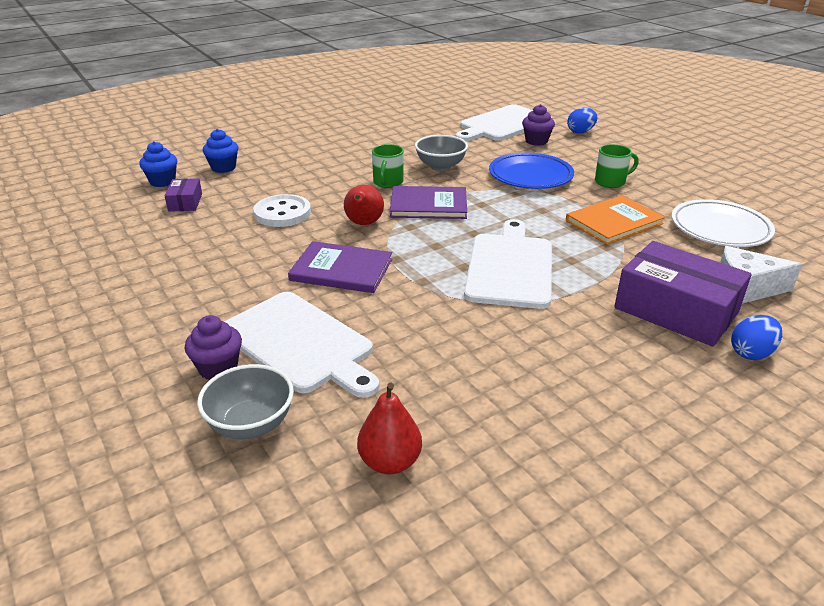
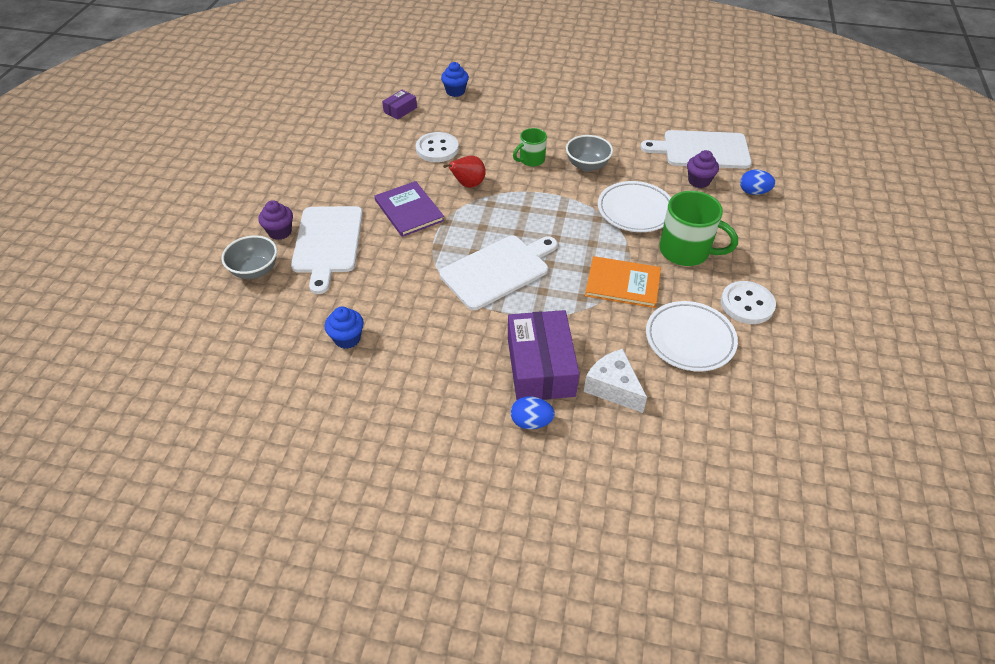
camera: 45 degrees right, 15 degrees up
(162, 181) = (410, 85): blue cupcake -> blue cupcake (347, 338)
(390, 462) = (277, 330): red pear -> none
(428, 205) = (527, 194): purple book -> none
(530, 176) = (635, 210): blue plate -> white plate
(611, 182) = (686, 251): green mug -> green mug, size x1.74
(704, 190) = (747, 304): none -> white button

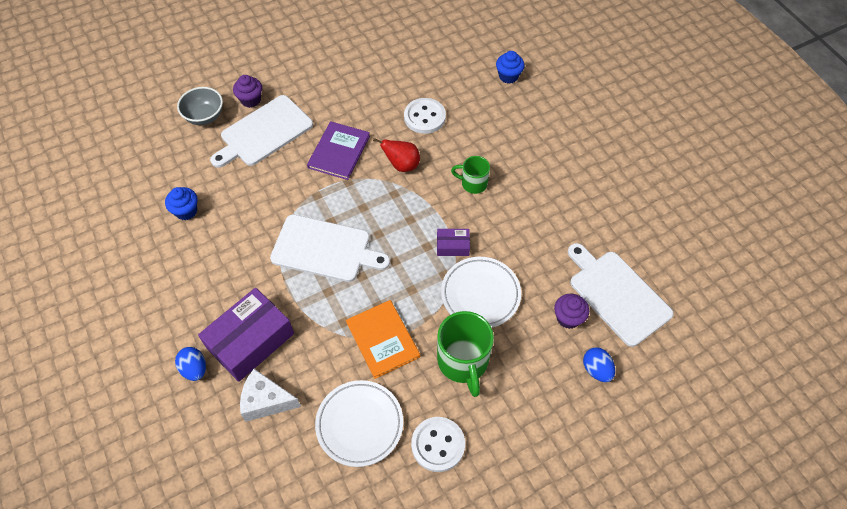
camera: 50 degrees right, 10 degrees up
(400, 110) = (447, 62): purple box -> purple box (453, 246)
(587, 165) = (505, 225): grey bowl -> none
(613, 388) = (266, 401): white cheese -> white cheese turned 90 degrees counterclockwise

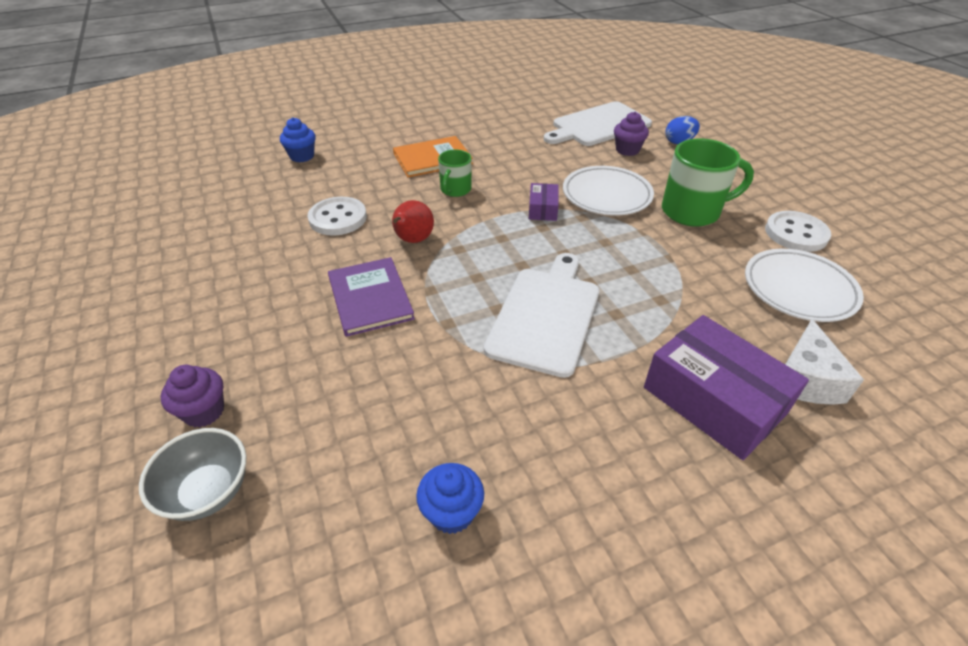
camera: 85 degrees left, 15 degrees down
(194, 369) = (786, 476): blue egg -> none
(264, 132) = (294, 390): white cutting board -> none
(339, 152) = (370, 298): purple book -> purple book turned 45 degrees clockwise
(382, 339) = (679, 267): orange book -> orange book (432, 159)

